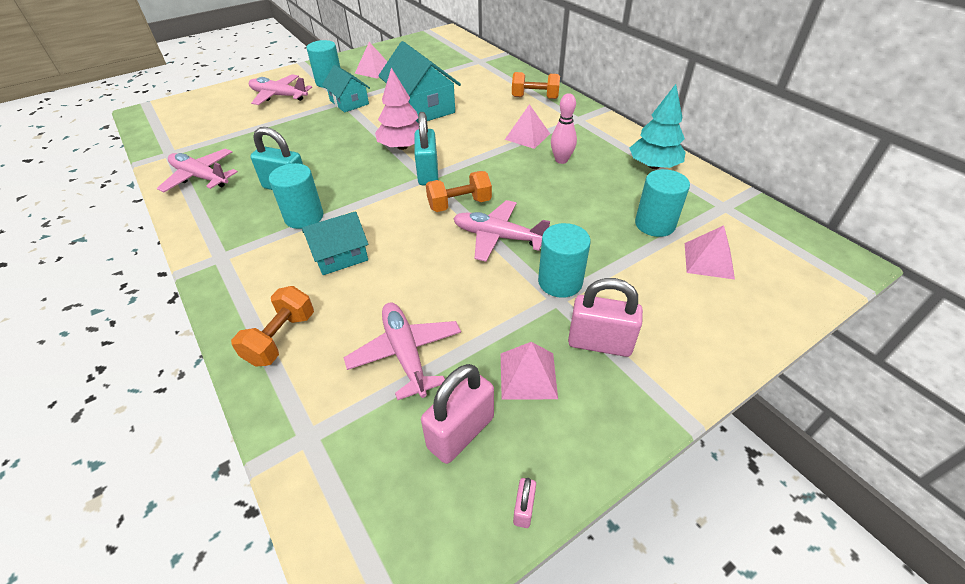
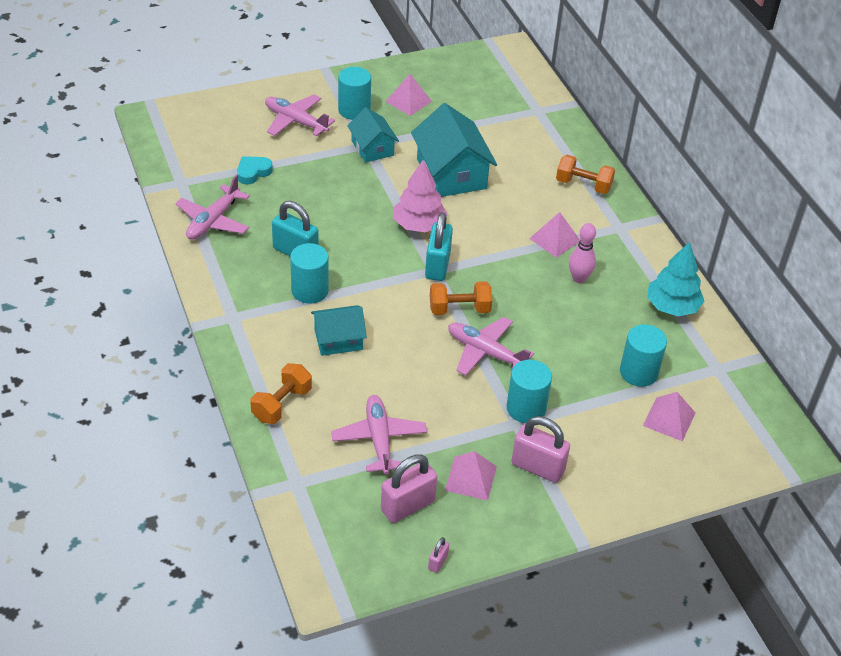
camera: 10 degrees right, 0 degrees up
(200, 177) = (213, 221): pink plane -> pink plane turned 105 degrees counterclockwise
(241, 135) = (253, 172): none -> turquoise heart

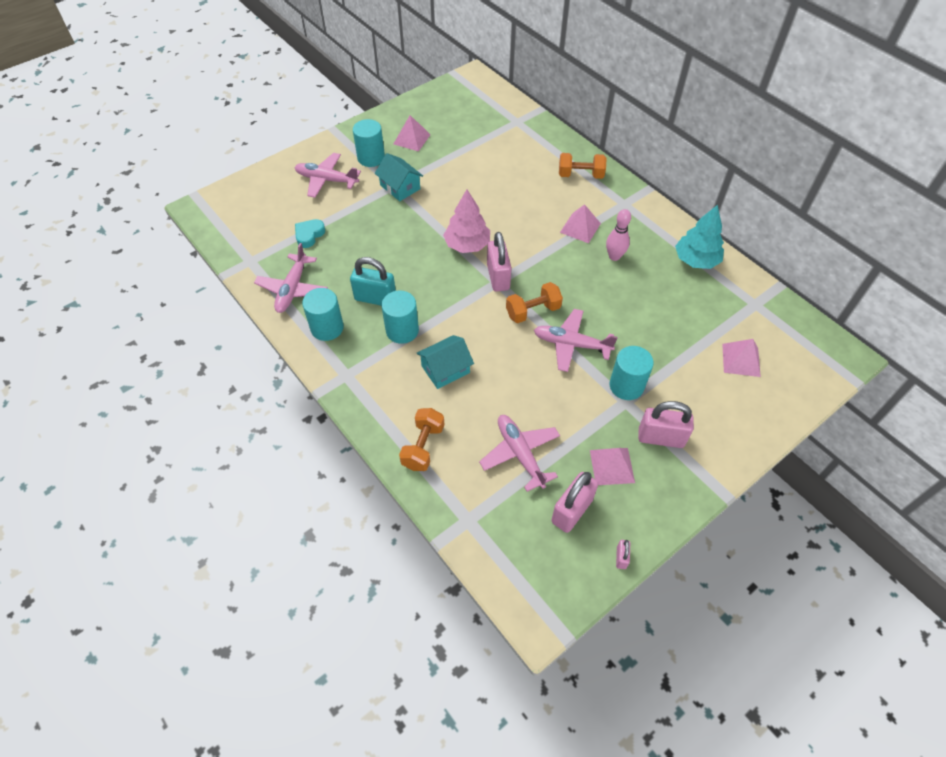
camera: 15 degrees left, 10 degrees up
(437, 266) = (498, 277): turquoise padlock -> pink padlock
(451, 173) = (473, 193): turquoise house -> none
(638, 372) = (698, 325): turquoise cylinder -> turquoise cylinder (327, 328)

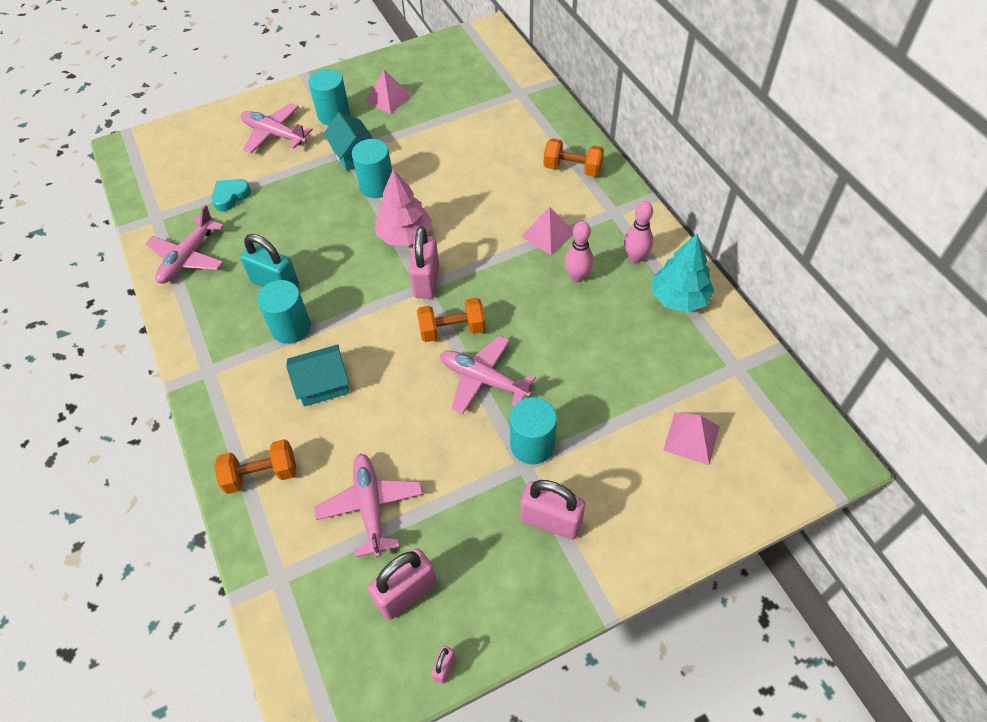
camera: 15 degrees right, 0 degrees up
(327, 328) = (208, 310): turquoise cylinder -> turquoise cylinder (377, 186)
(423, 446) = (261, 474): orange dumbbell -> orange dumbbell turned 45 degrees clockwise
(612, 466) = (476, 545): pink pyramid -> none
(653, 235) = (635, 257): none -> pink bowling pin

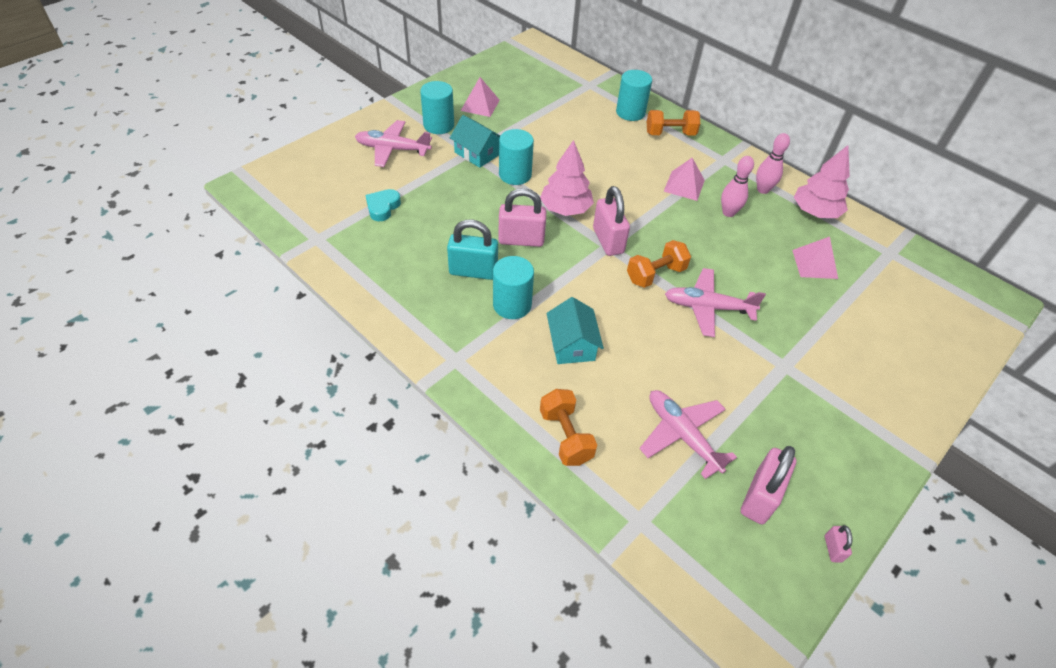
camera: 25 degrees left, 5 degrees down
(188, 257) = (373, 267): pink plane -> none
(261, 474) = (565, 436): orange dumbbell -> orange dumbbell turned 75 degrees counterclockwise
(322, 384) = (572, 344): turquoise house -> turquoise house turned 60 degrees counterclockwise
(532, 445) = (780, 348): turquoise cylinder -> turquoise cylinder (630, 112)
(551, 520) = (835, 403): pink padlock -> pink padlock (521, 240)
(679, 298) = (815, 212): turquoise tree -> pink tree
(691, 438) = (894, 311): pink pyramid -> pink pyramid (815, 264)

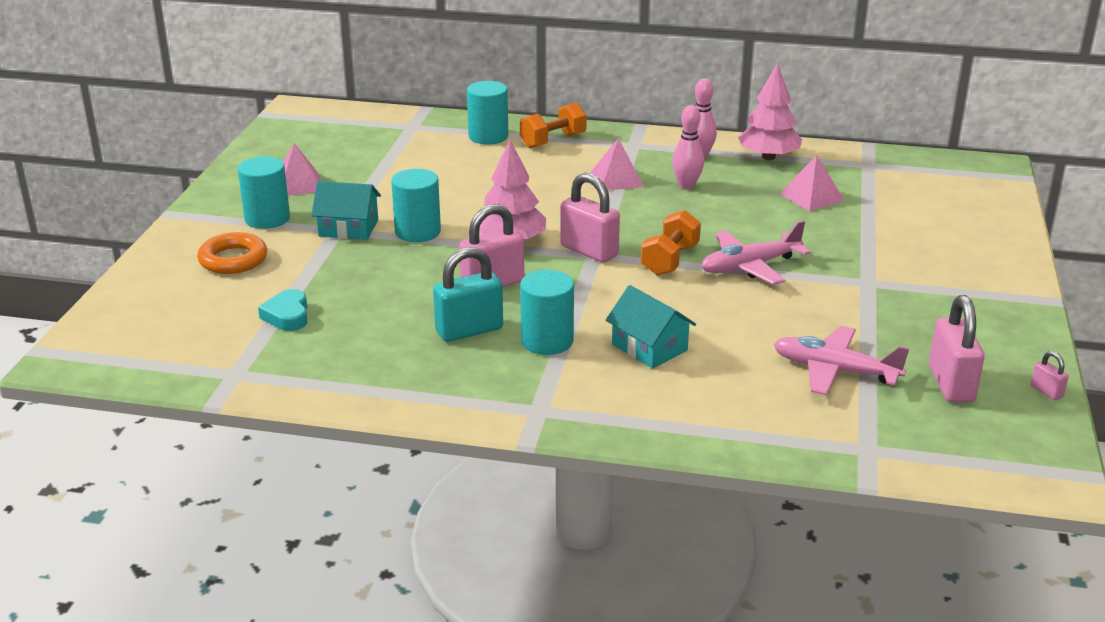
camera: 30 degrees left, 20 degrees down
(392, 149) = (233, 259): pink plane -> orange ring
(565, 436) = (726, 420): orange dumbbell -> none

